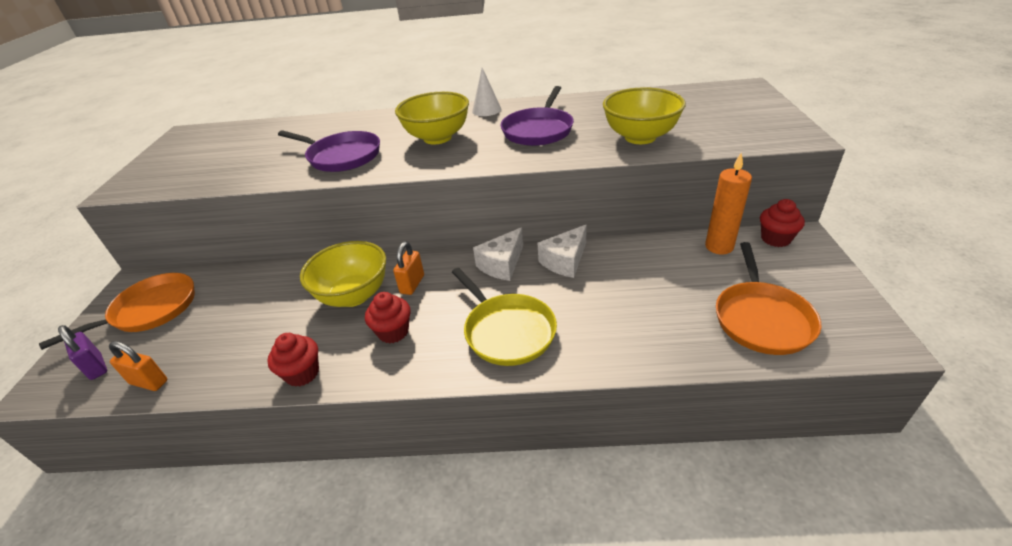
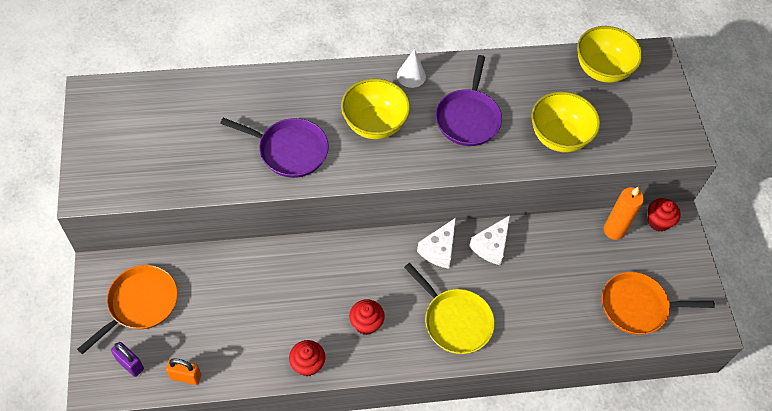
camera: 15 degrees left, 20 degrees up
(354, 295) = (320, 285): yellow bowl -> yellow bowl (602, 70)
(412, 284) = (367, 273): orange padlock -> none
(761, 319) = (637, 306): orange pan -> orange pan turned 90 degrees clockwise

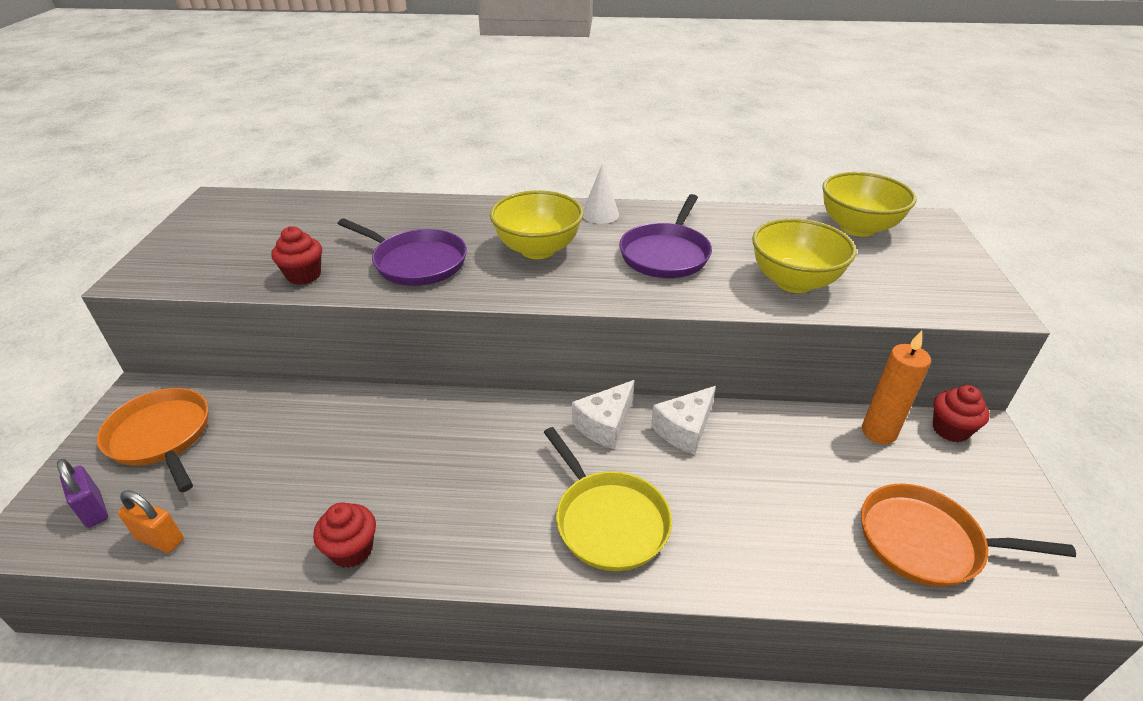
camera: 15 degrees right, 20 degrees down
(140, 304) = (161, 436): orange pan -> orange pan turned 90 degrees counterclockwise
(366, 324) = (466, 505): red cupcake -> red cupcake (304, 275)

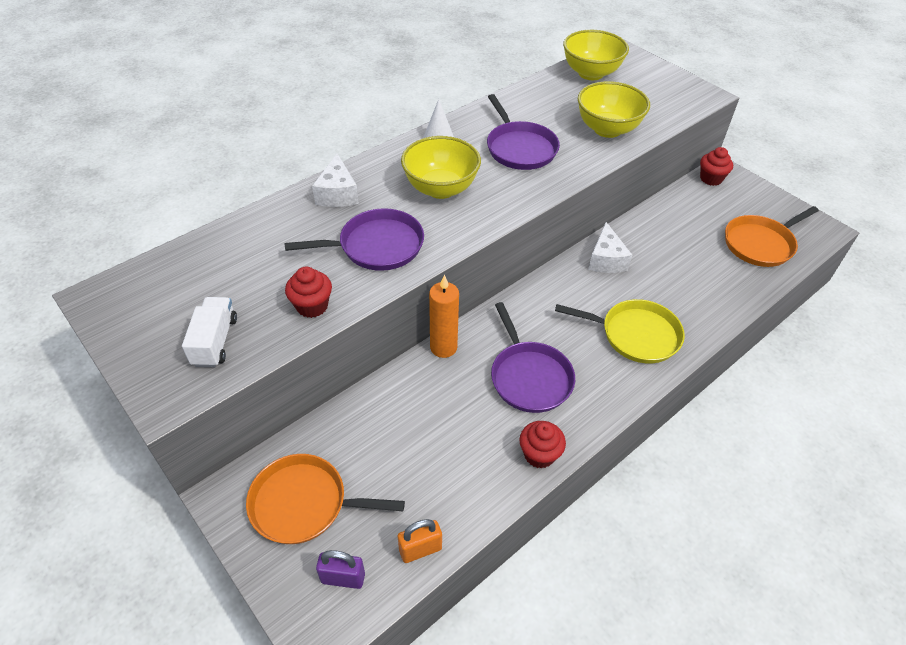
camera: 45 degrees left, 10 degrees up
(216, 261) = (215, 341): none -> white truck
(448, 478) = (529, 377): none -> purple pan
(605, 425) = (565, 285): white cheese -> white cheese (337, 194)
(878, 432) = (686, 200): orange candle -> orange candle (443, 347)

